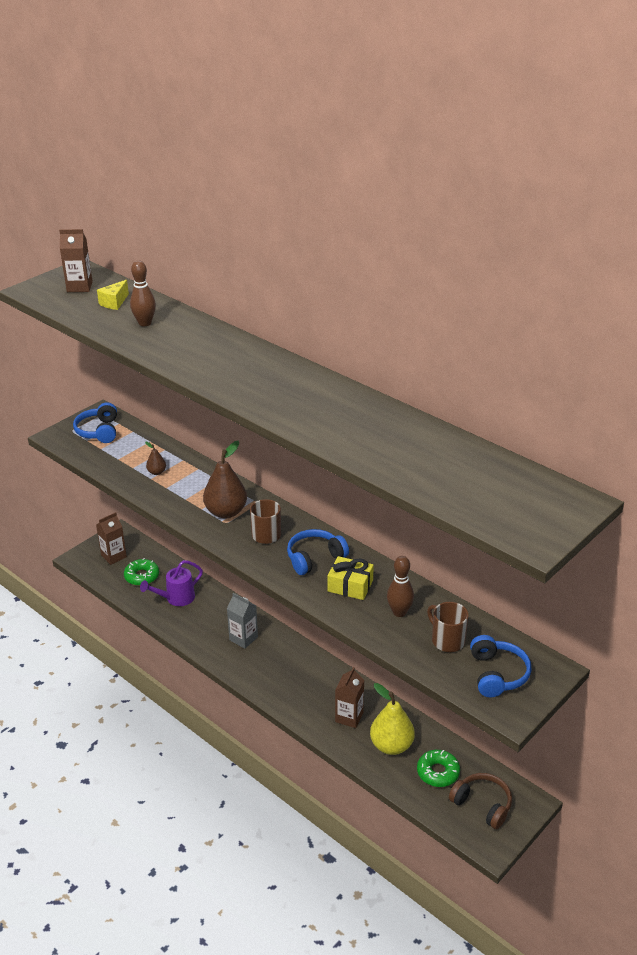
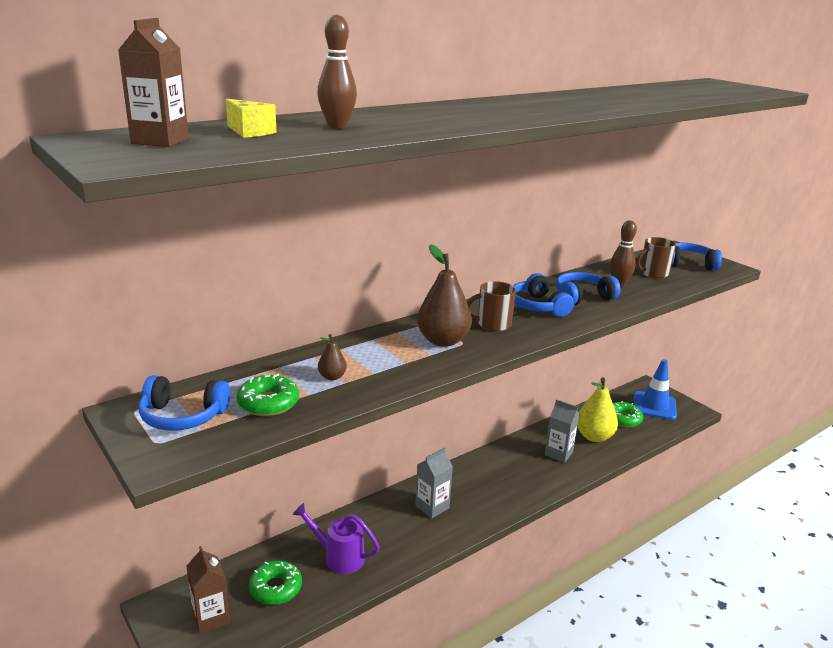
camera: 80 degrees left, 10 degrees down
(119, 455) = (268, 403): none -> green donut
(176, 598) = (338, 557): purple watering can -> purple watering can turned 135 degrees clockwise
(349, 717) = (558, 453): brown carton -> grey carton
(350, 586) = (582, 297): yellow gift -> blue headphones
(482, 805) = (654, 406): brown headphones -> blue traffic cone

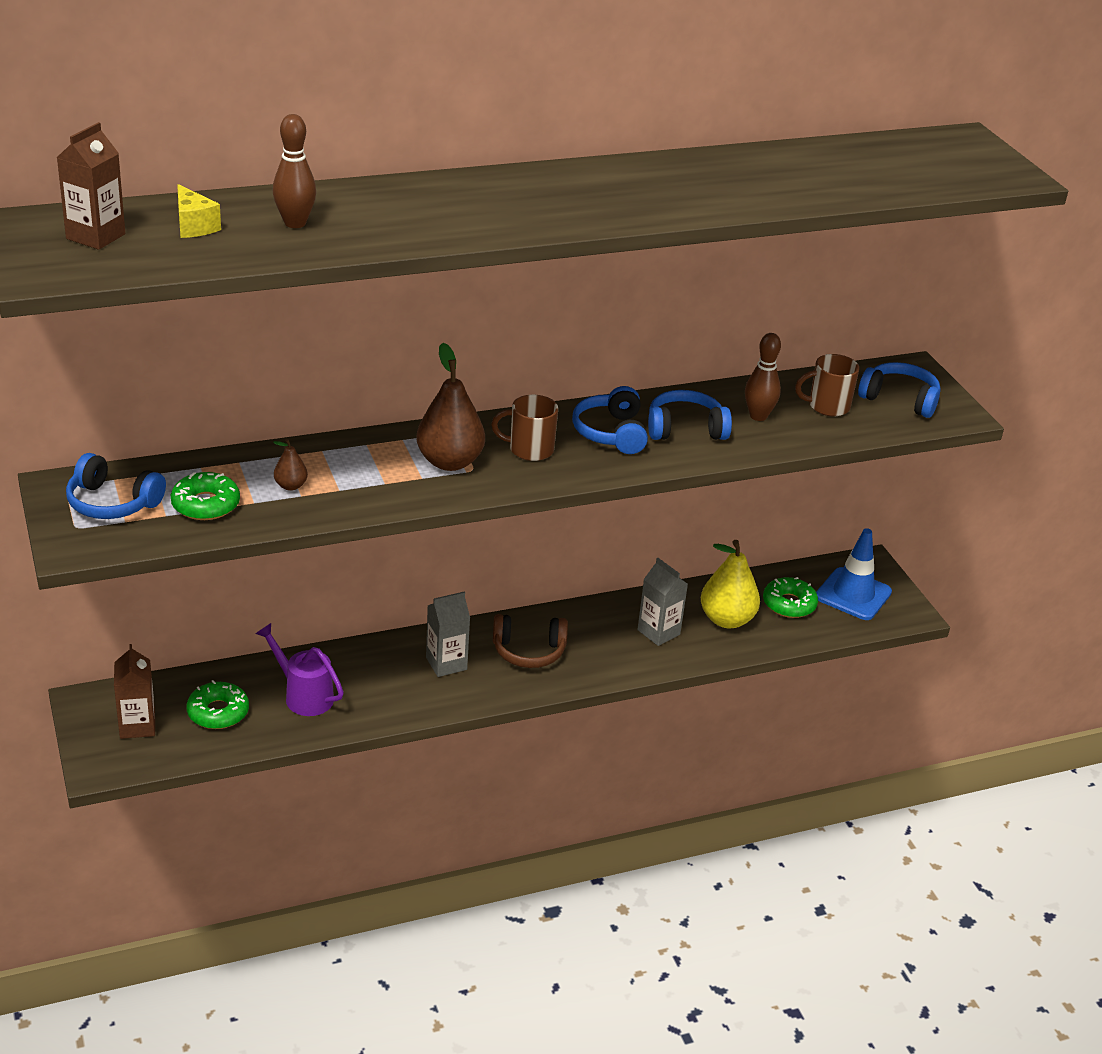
camera: 15 degrees right, 10 degrees up
(483, 485) = (528, 651): none -> brown headphones

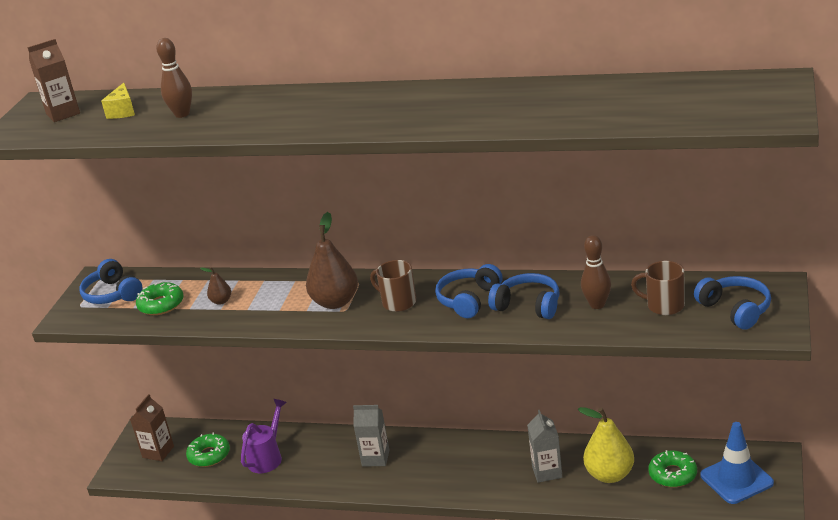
camera: 40 degrees right, 5 degrees down
(303, 695) = (267, 457): purple watering can -> purple watering can turned 45 degrees clockwise
(528, 651) = (439, 463): brown headphones -> none

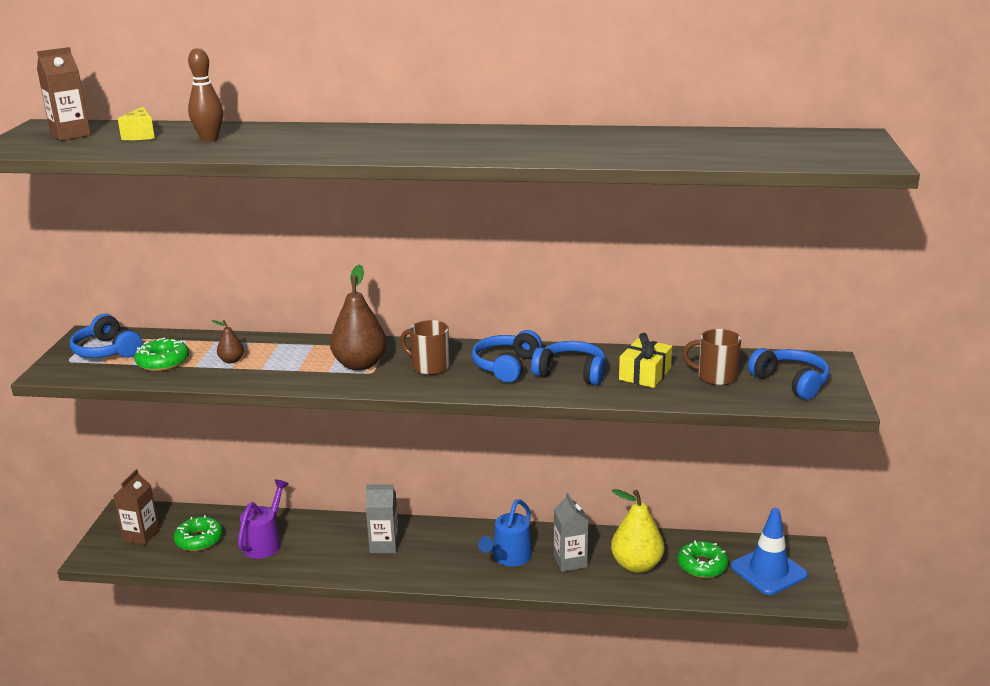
camera: 10 degrees left, 5 degrees down
(490, 469) = (509, 558): none -> blue watering can
(597, 305) = (644, 374): brown bowling pin -> yellow gift

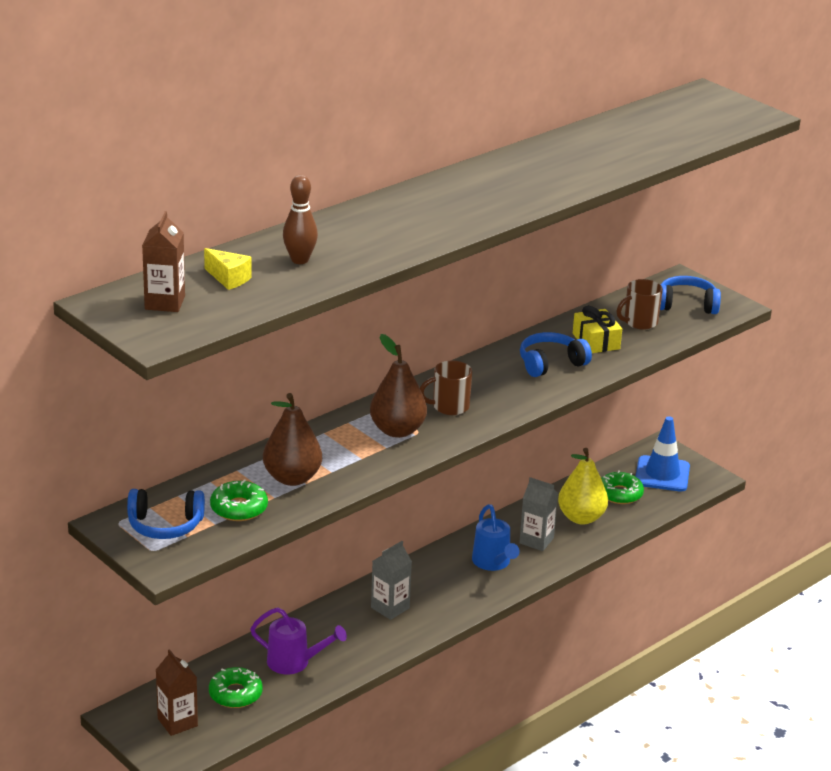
camera: 50 degrees left, 5 degrees up
(231, 360) = (292, 478): brown pear -> brown pear, size x2.10
(265, 542) = (294, 662): purple watering can -> purple watering can turned 135 degrees clockwise
(506, 366) = (499, 379): blue headphones -> none

